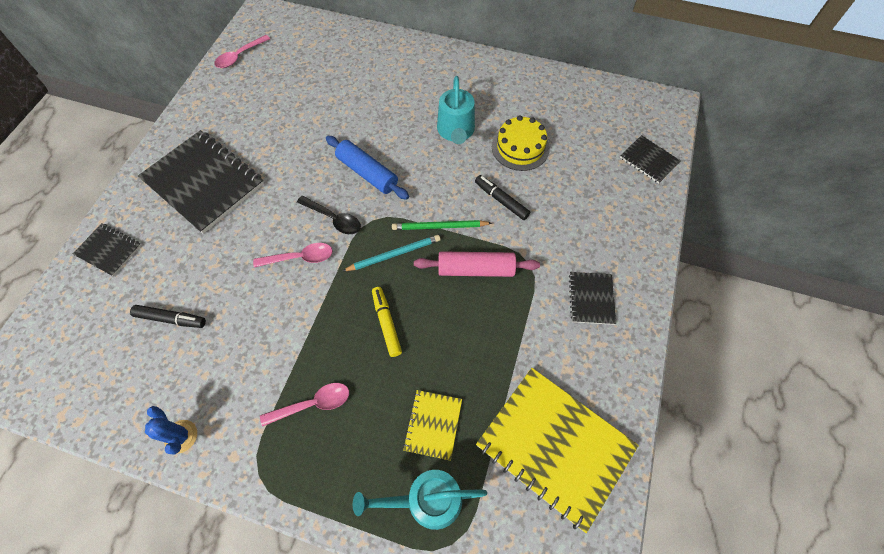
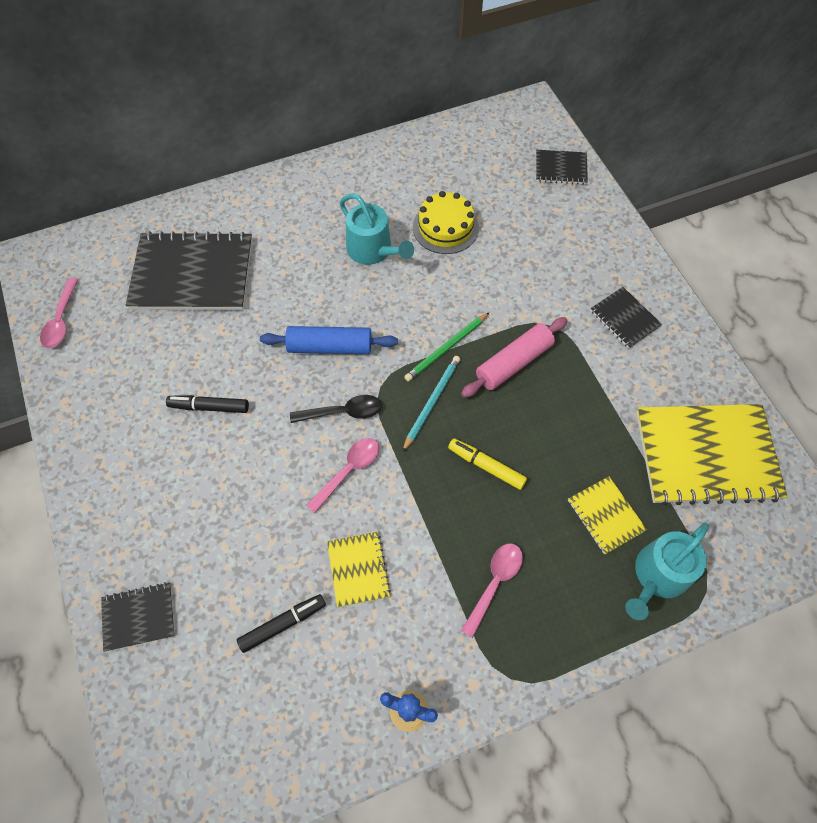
camera: 40 degrees left, 0 degrees up
(203, 182) = (169, 475): black notebook -> black notebook (192, 274)
(243, 323) = (358, 569): none -> yellow notebook
(501, 200) = (476, 287): black marker -> black marker (209, 407)

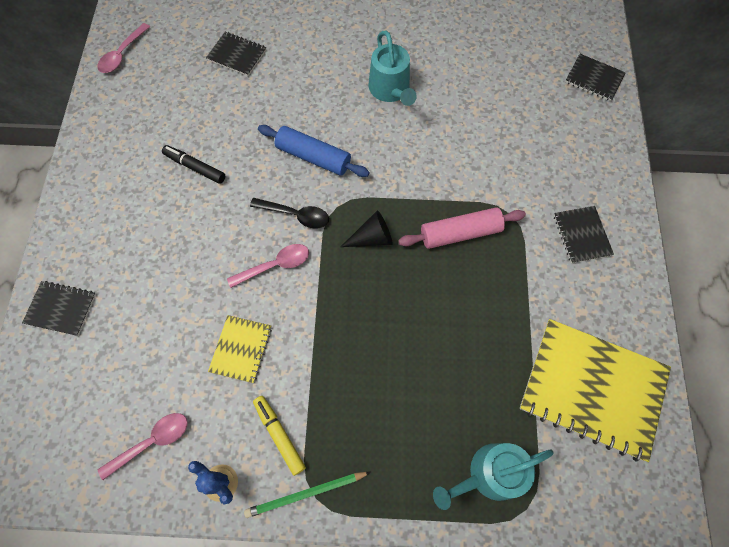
camera: 25 degrees right, 5 degrees up
(192, 274) = (237, 55): black notebook -> black notebook, size x0.49
(283, 624) = (161, 365): black marker -> none
(431, 403) = (372, 238): turquoise pencil -> black cone
(445, 227) = (462, 93): yellow cake -> none
(447, 348) = (409, 197): green pencil -> green pencil (306, 494)
(486, 466) = (389, 311): yellow marker -> yellow marker (279, 435)
(494, 583) = (344, 412): pink spoon -> pink spoon (152, 442)
(605, 515) = (471, 400): yellow notebook -> none

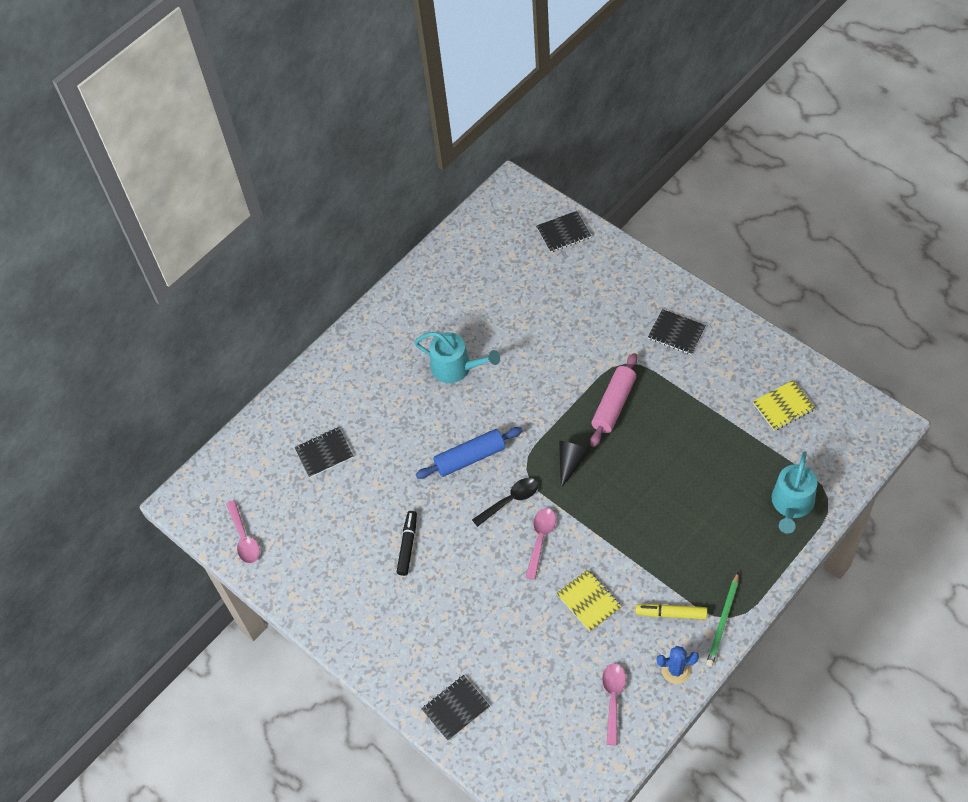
camera: 45 degrees left, 10 degrees down
(195, 167) = (407, 545): black marker -> black marker turned 120 degrees clockwise
(592, 389) = (783, 406): yellow notebook -> yellow notebook, size x0.49

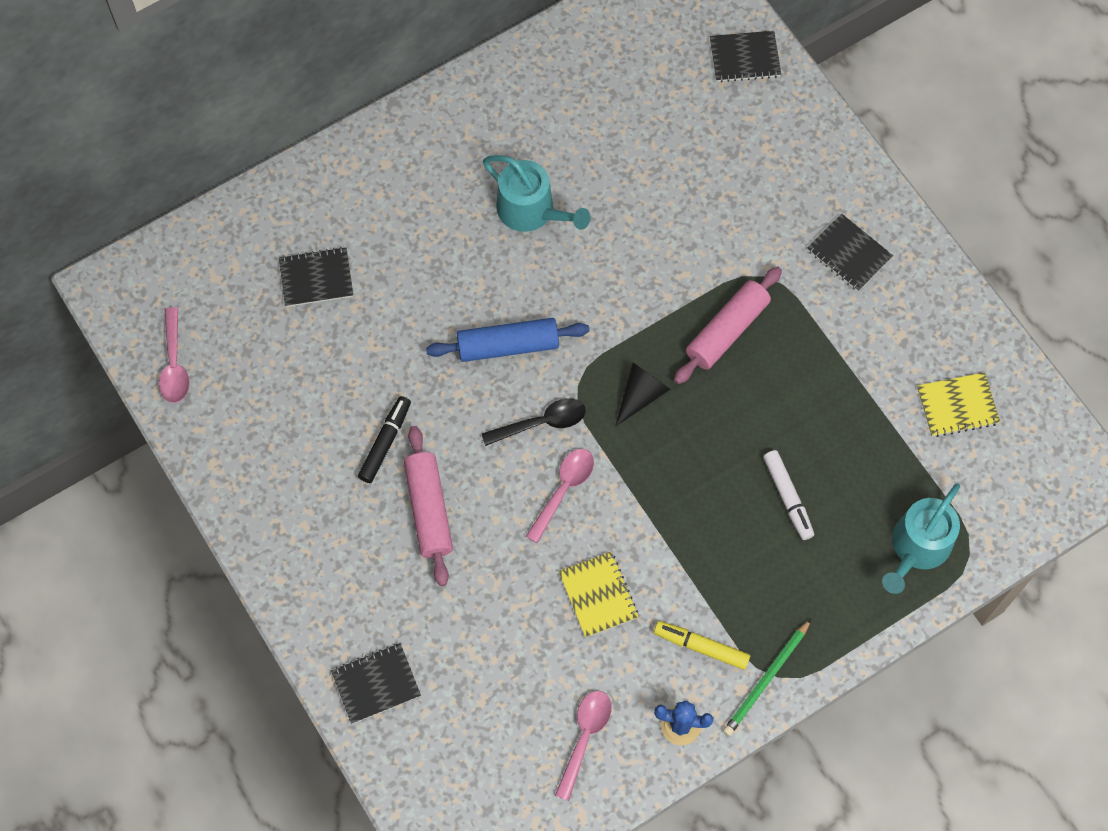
camera: 10 degrees right, 10 degrees up
(452, 580) = (428, 510): none -> pink rolling pin
(693, 498) = (787, 497): none -> white marker

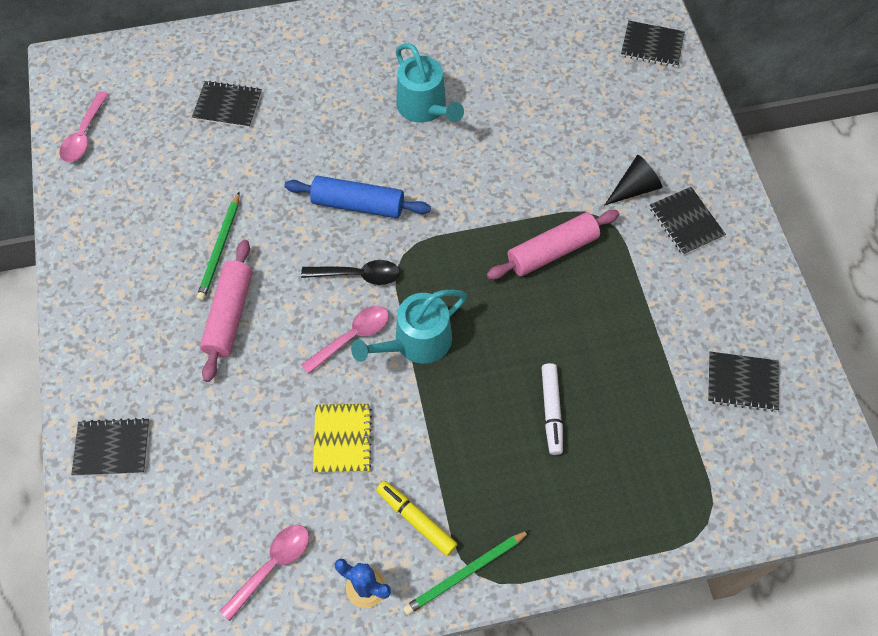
camera: 20 degrees right, 5 degrees down
(385, 442) = (220, 248): black marker -> green pencil
(641, 395) = (454, 280): black cone -> black cone (634, 188)
(917, 547) = (658, 499): turquoise watering can -> turquoise watering can (416, 342)
(957, 406) = (742, 382): yellow notebook -> black notebook

